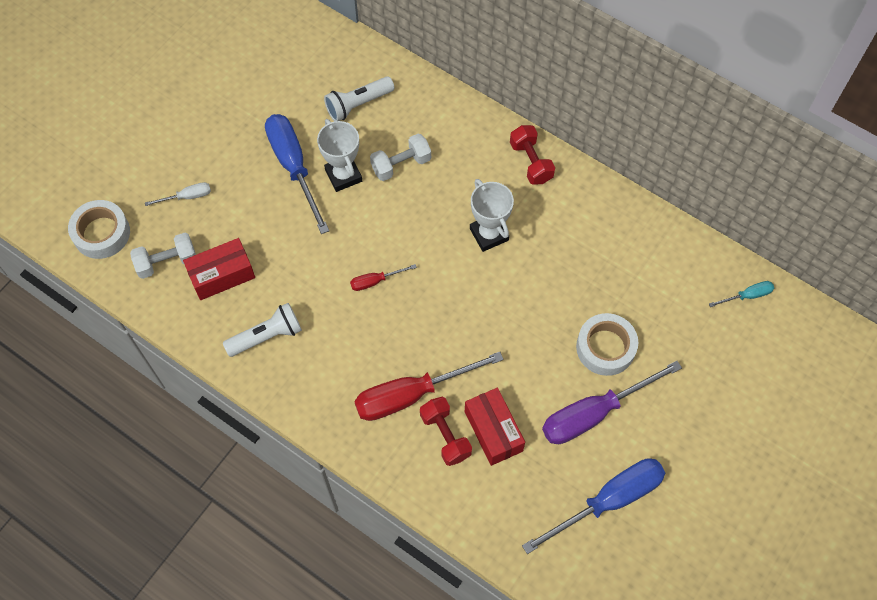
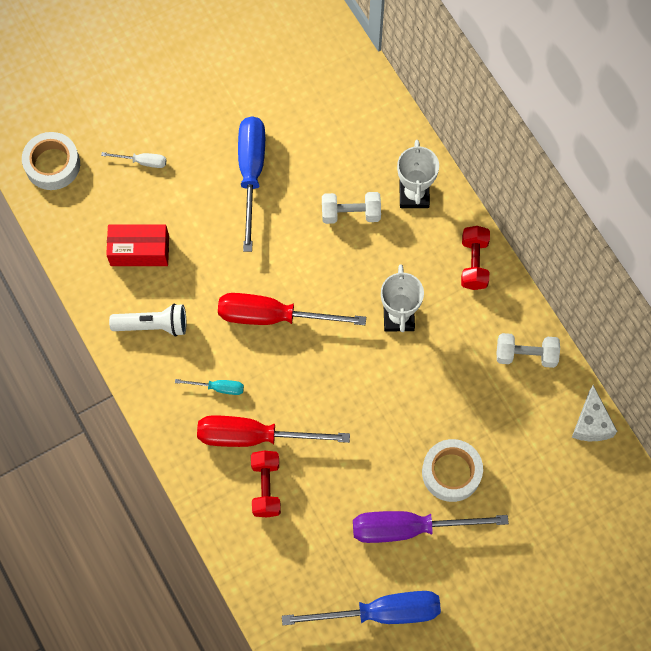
camera: 25 degrees right, 5 degrees up
(167, 262) = (97, 217): white dumbbell -> white dumbbell (526, 355)
(343, 175) = (293, 201): white trophy -> white trophy (414, 195)
(358, 104) = (339, 136): white flashlight -> none
(375, 281) = (273, 316): red screwdriver -> red screwdriver, size x2.17
(493, 431) = (310, 503): red box -> none
(702, 252) = (591, 423): none -> white cheese
(747, 296) = (611, 483): turquoise screwdriver -> turquoise screwdriver (218, 388)

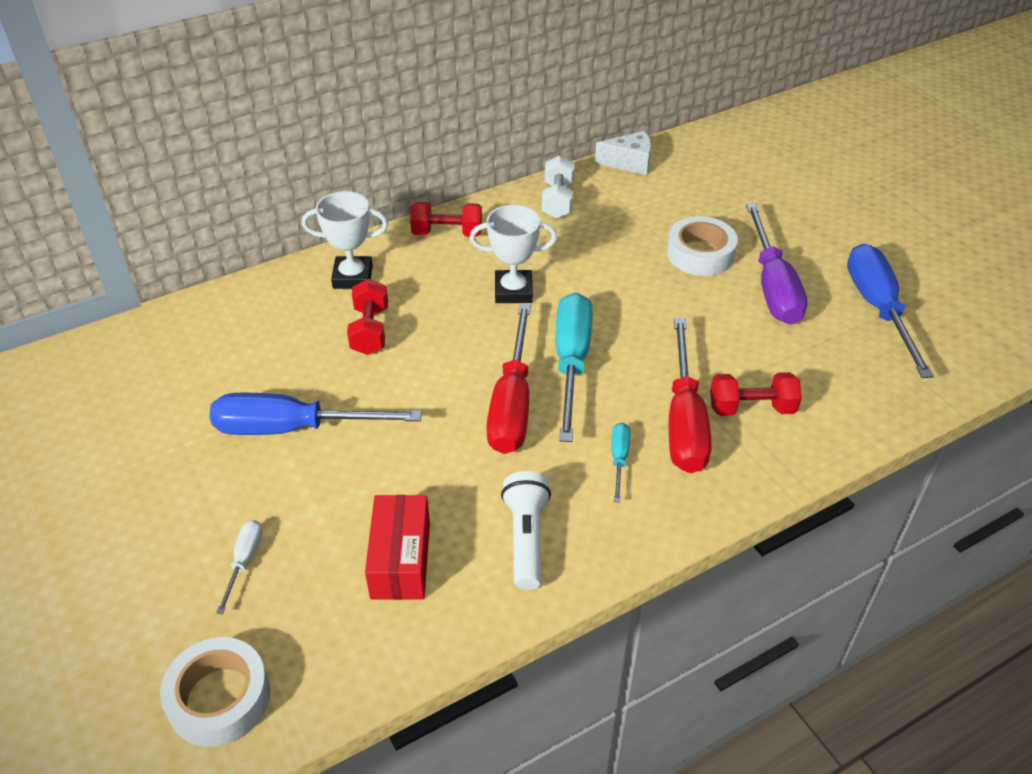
camera: 90 degrees left, 25 degrees down
(316, 359) = (571, 362): none -> turquoise screwdriver
(351, 213) = (370, 330): white dumbbell -> red dumbbell

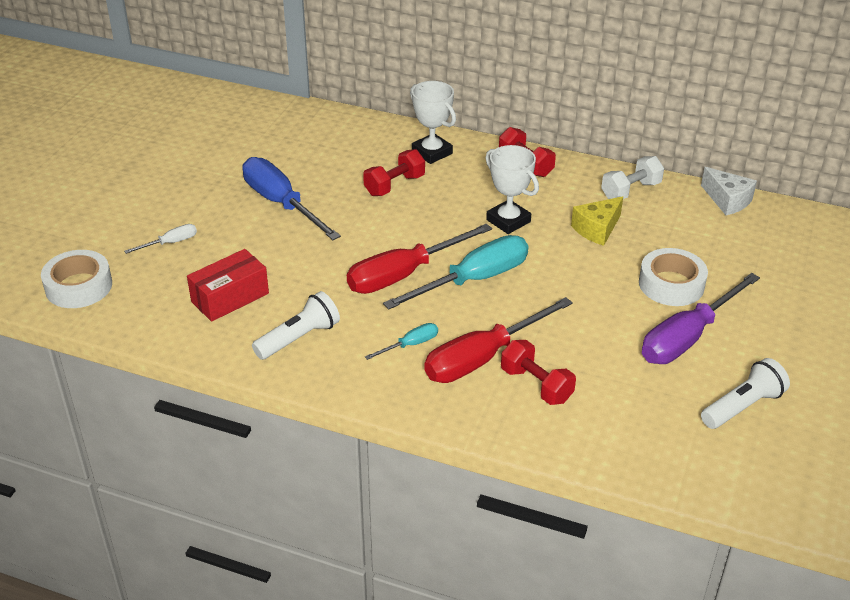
camera: 50 degrees right, 5 degrees down
(586, 249) = (597, 229): none -> yellow cheese
(878, 308) = (742, 406): blue screwdriver -> white flashlight

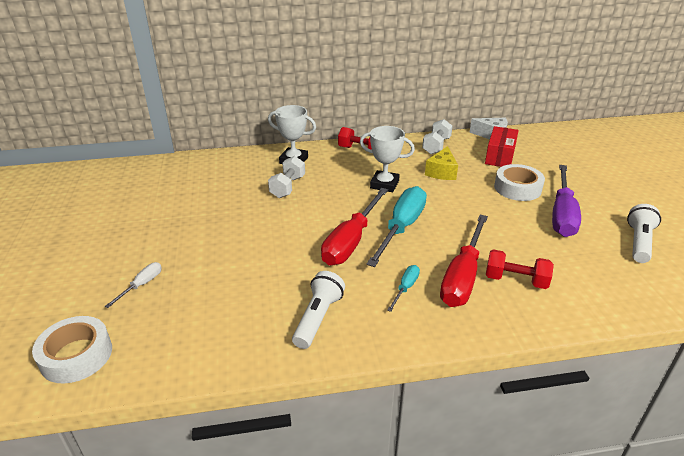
camera: 30 degrees left, 5 degrees down
(230, 297) = (231, 309): red box -> red box (499, 156)
(281, 203) = (213, 224): blue screwdriver -> none
(394, 185) = (288, 187): red dumbbell -> white dumbbell

